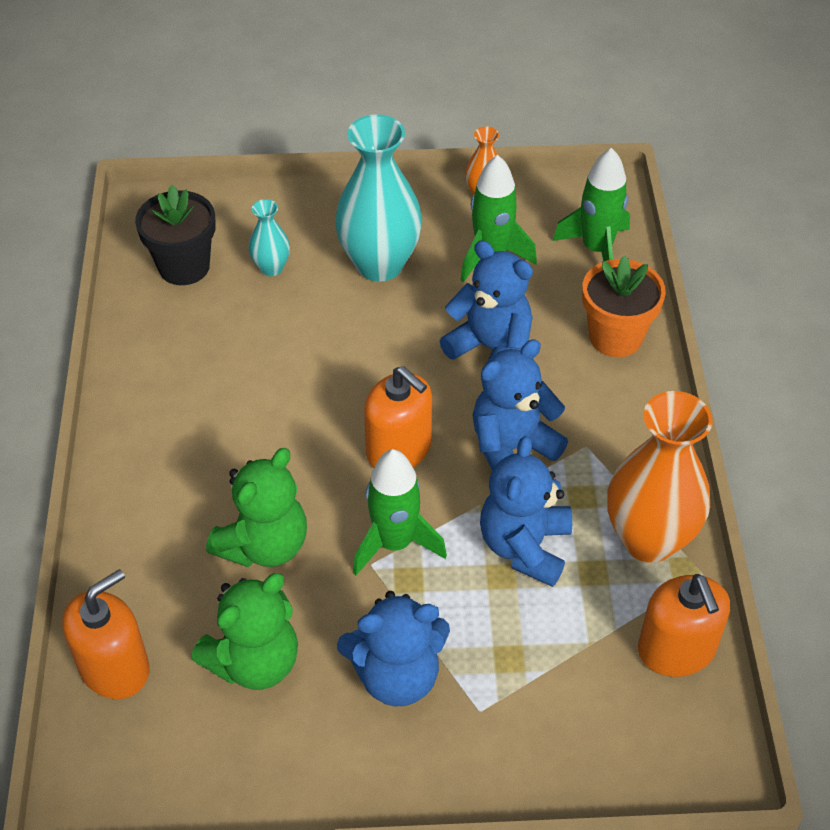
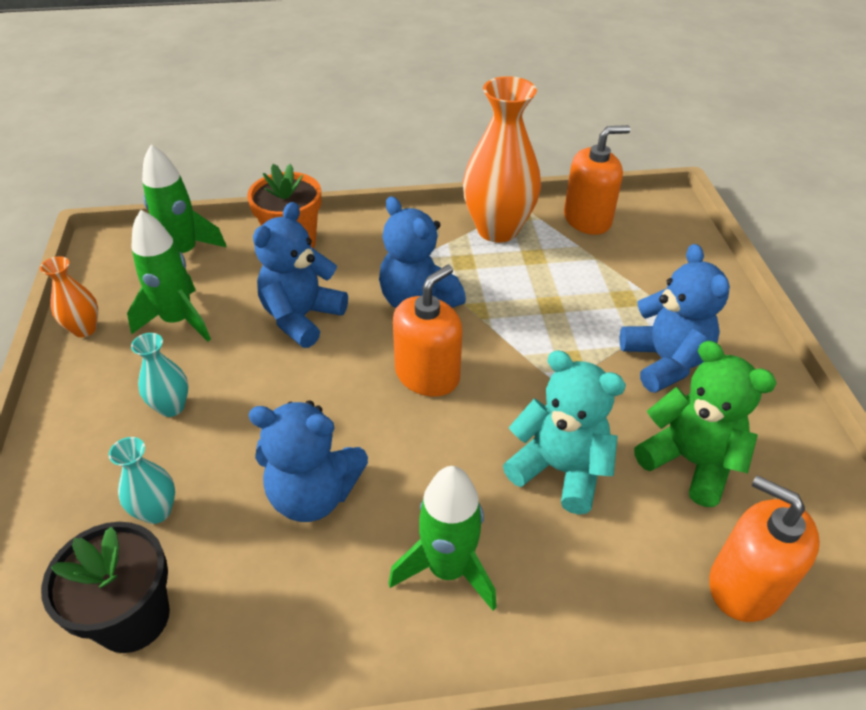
camera: 95 degrees left, 5 degrees down
(264, 545) = (559, 469): green teddy bear -> turquoise teddy bear
(379, 264) = (171, 407): turquoise vase -> turquoise vase, size x0.48
(394, 543) = (534, 371): green rocket -> green rocket (448, 569)
(525, 546) = (519, 292): blue teddy bear -> blue teddy bear (313, 494)

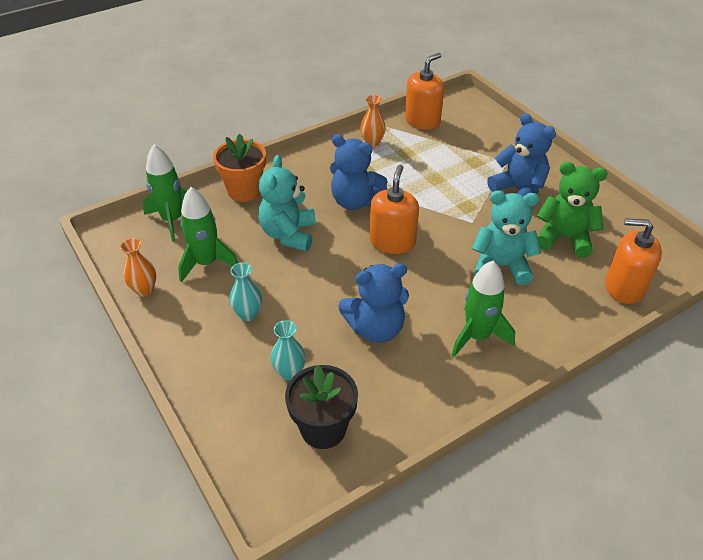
camera: 25 degrees left, 0 degrees up
(302, 317) = (289, 234): blue teddy bear -> turquoise teddy bear
(497, 229) = (372, 143): orange vase -> orange vase, size x0.48

